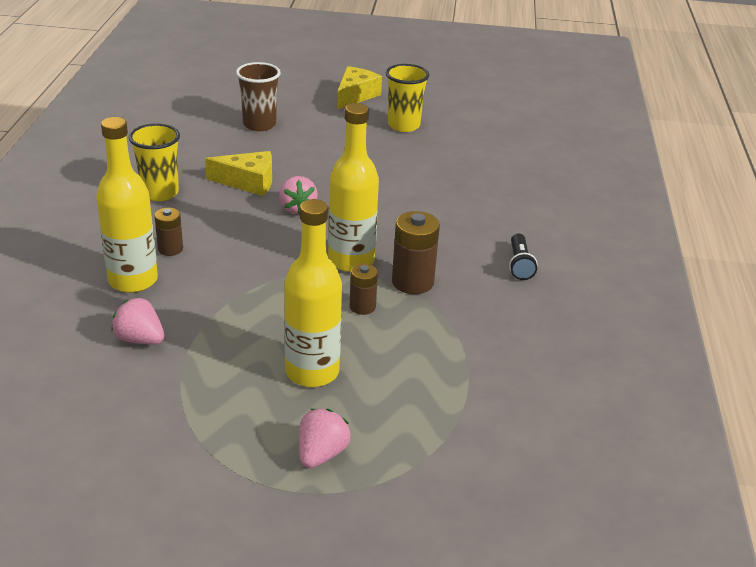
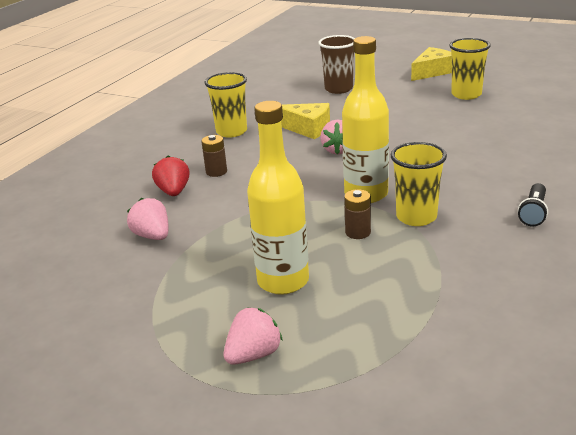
camera: 25 degrees right, 5 degrees down
(133, 280) = (174, 192): yellow bottle -> red strawberry
(412, 282) = (416, 217): brown battery -> yellow cup

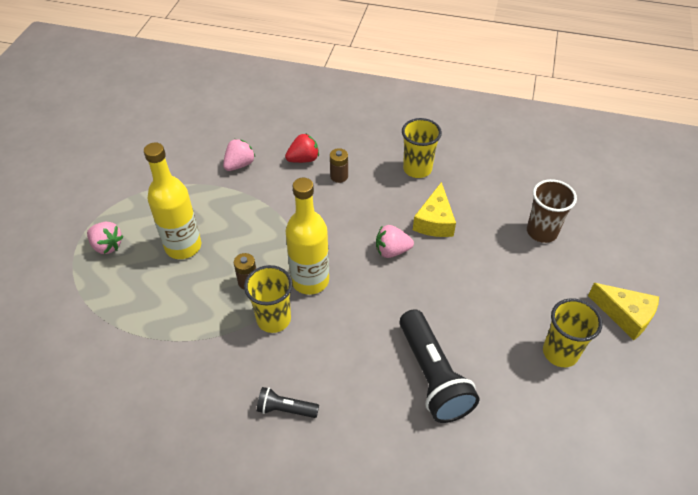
camera: 75 degrees right, 20 degrees up
(490, 142) = (433, 376): none -> black flashlight

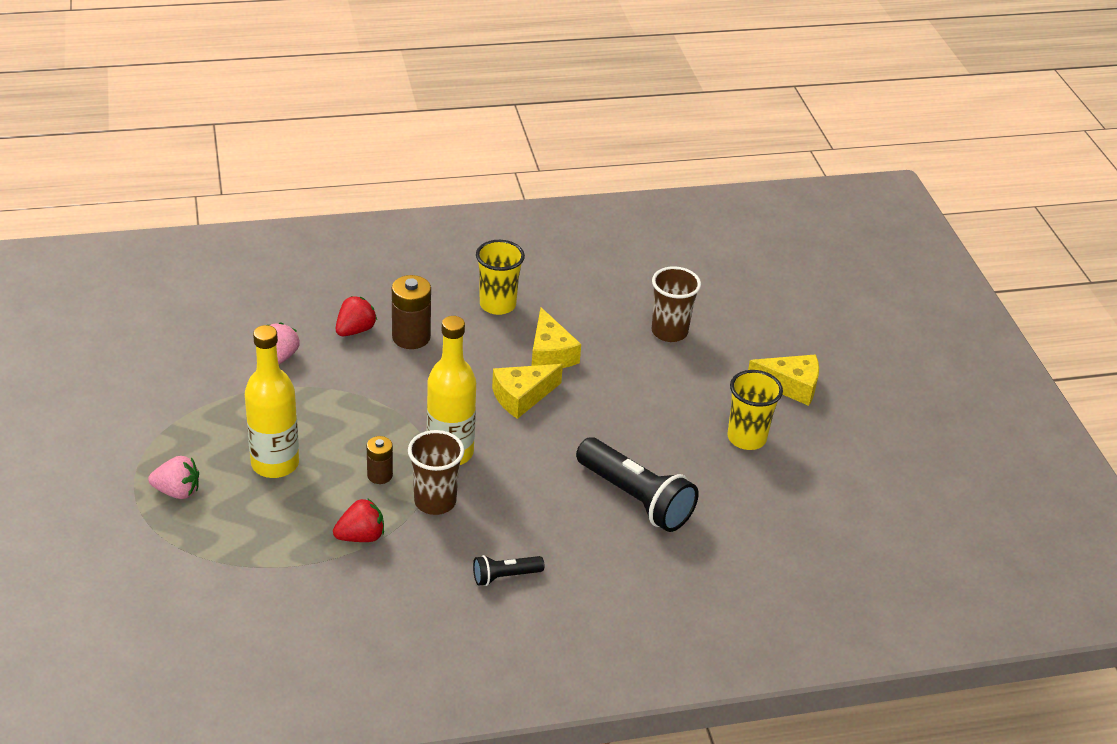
camera: 30 degrees left, 10 degrees down
(202, 329) = (361, 536): none -> red strawberry
(273, 319) = (435, 501): yellow cup -> brown cup
(339, 176) = (411, 337): brown battery -> brown battery, size x1.66
(392, 251) = (522, 397): pink strawberry -> yellow cheese

